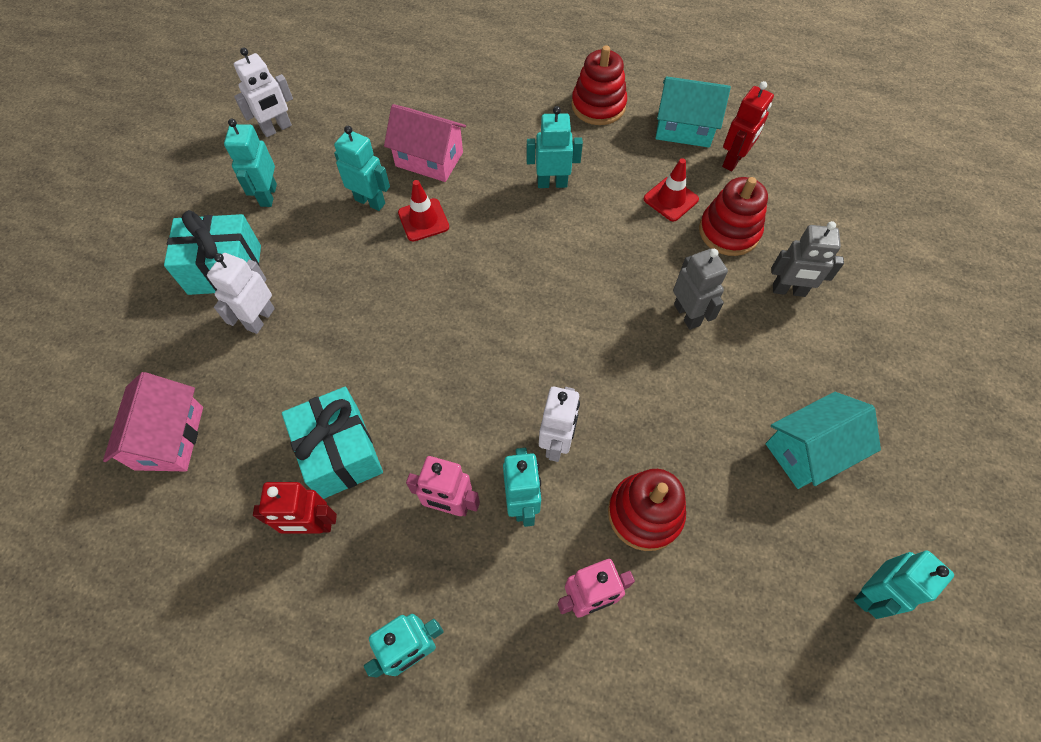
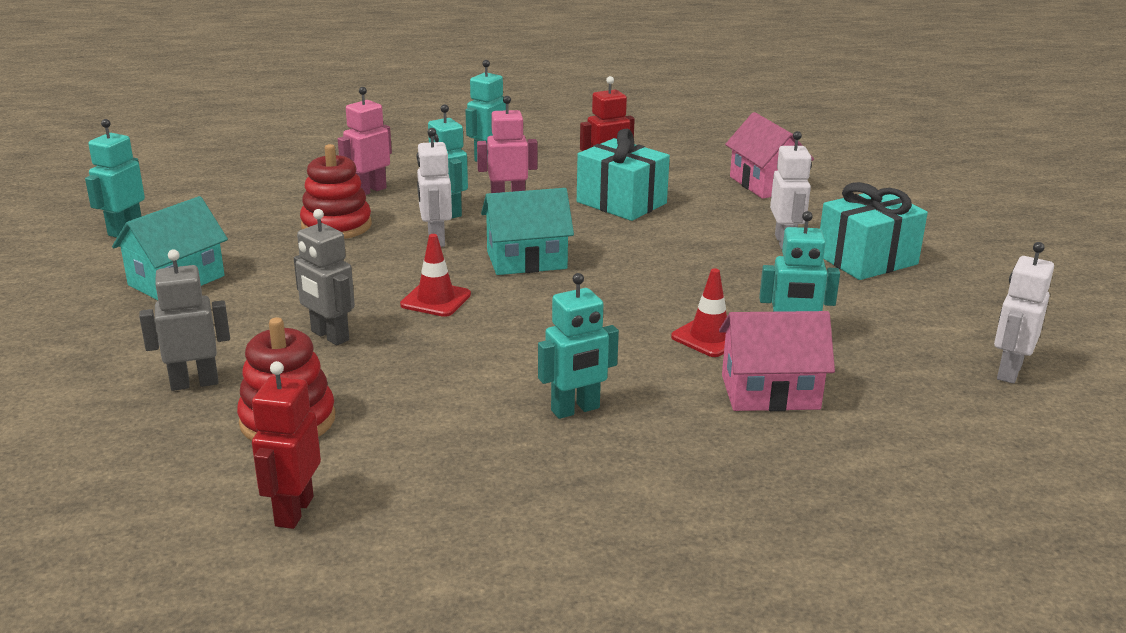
camera: 155 degrees right, 35 degrees down
(268, 195) = (914, 314): turquoise robot -> none
(598, 106) = (573, 531): red stacking toy -> none
(670, 199) = (387, 435): red traffic cone -> red traffic cone (436, 300)
(684, 128) = (397, 538): turquoise house -> turquoise house (526, 260)

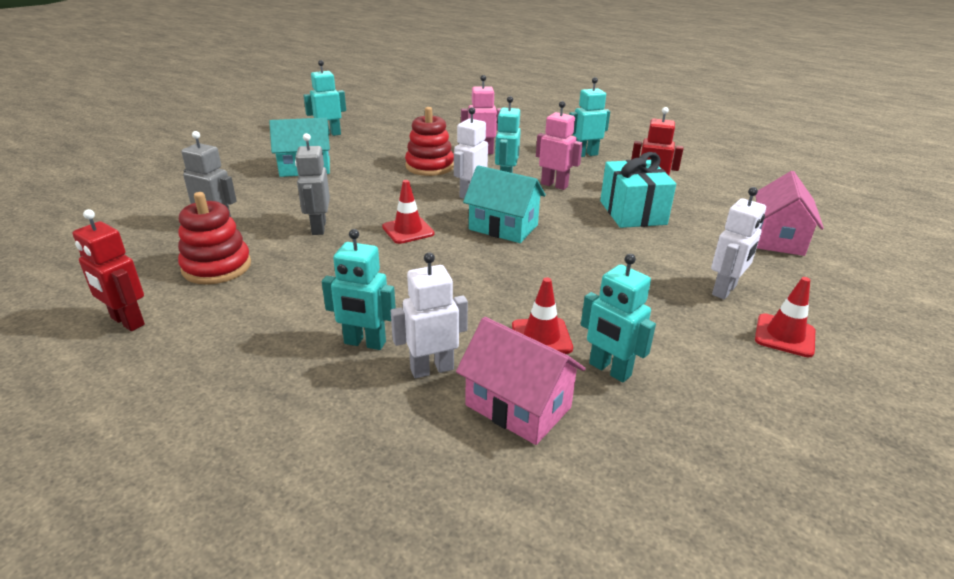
camera: 40 degrees right, 5 degrees up
(293, 511) = (127, 322): red robot -> red robot turned 105 degrees counterclockwise
(867, 259) = (784, 335): turquoise gift -> red traffic cone
(1008, 372) = (786, 518): white robot -> white robot (432, 369)

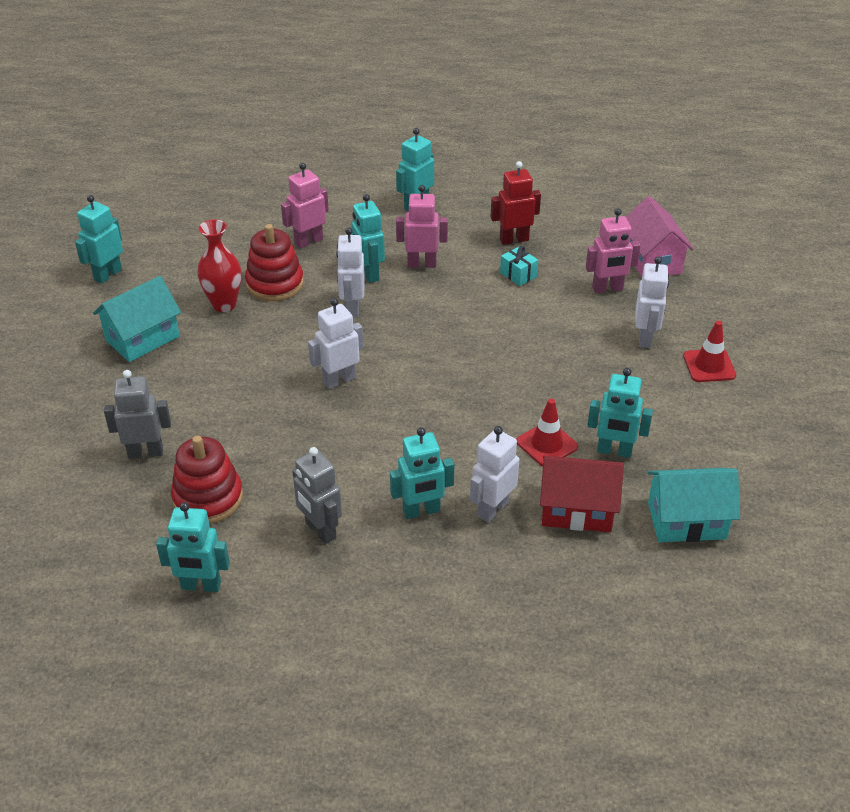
camera: 30 degrees left, 10 degrees up
(127, 322) = (201, 586): red robot -> turquoise robot
(318, 228) = (250, 412): grey robot -> grey robot (320, 530)
(381, 167) = (224, 304): none -> red vase
(408, 230) = (339, 380): red traffic cone -> white robot
(503, 227) = (421, 340): turquoise house -> turquoise house (686, 521)
(518, 406) = (577, 509): pink house -> red house
(632, 212) = (518, 275): turquoise gift -> turquoise gift, size x0.48
(713, 244) = (607, 289): none -> pink robot

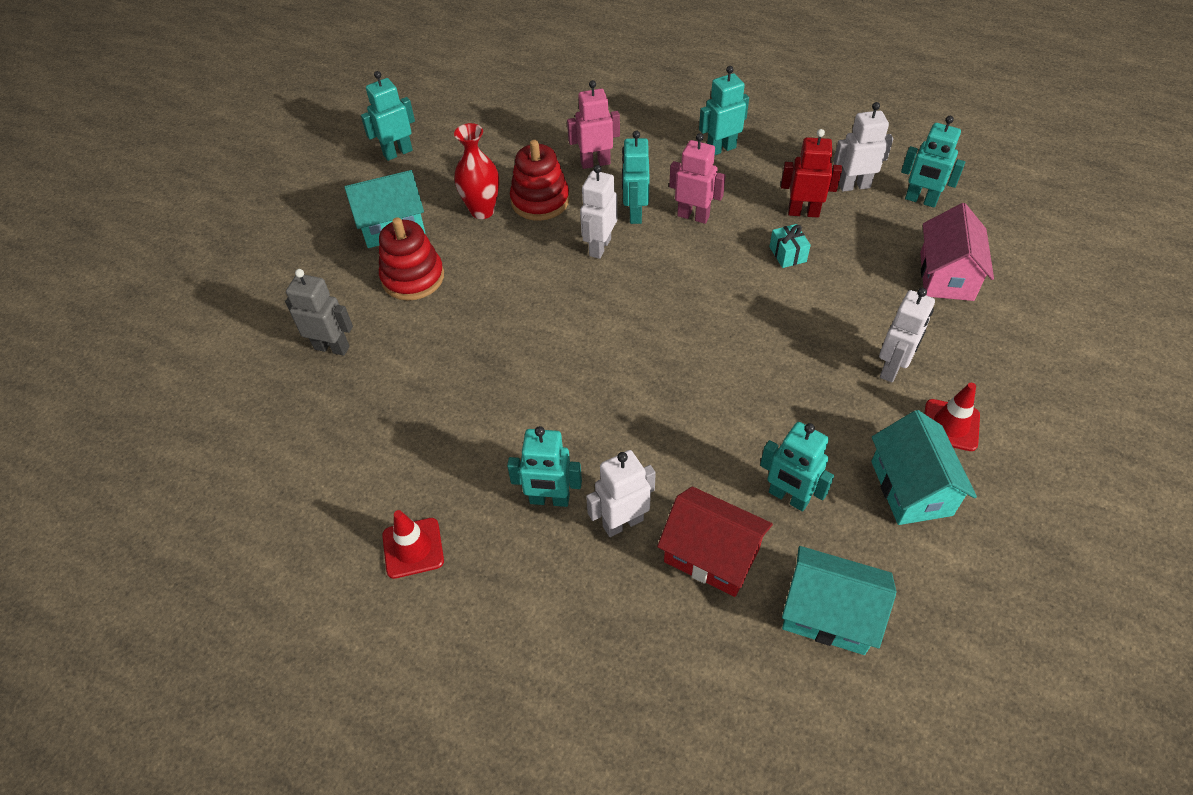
camera: 25 degrees right, 10 degrees up
(201, 586) = (303, 508): turquoise robot -> turquoise robot (920, 200)
(208, 498) = (359, 415): red stacking toy -> red stacking toy (413, 278)
(320, 530) = (441, 487): grey robot -> none
(339, 380) = (546, 323): white robot -> white robot (854, 186)
(547, 444) = (718, 464): red traffic cone -> red traffic cone (413, 548)
(607, 289) = (878, 297): pink robot -> none
(702, 417) = (911, 488): none -> turquoise house

